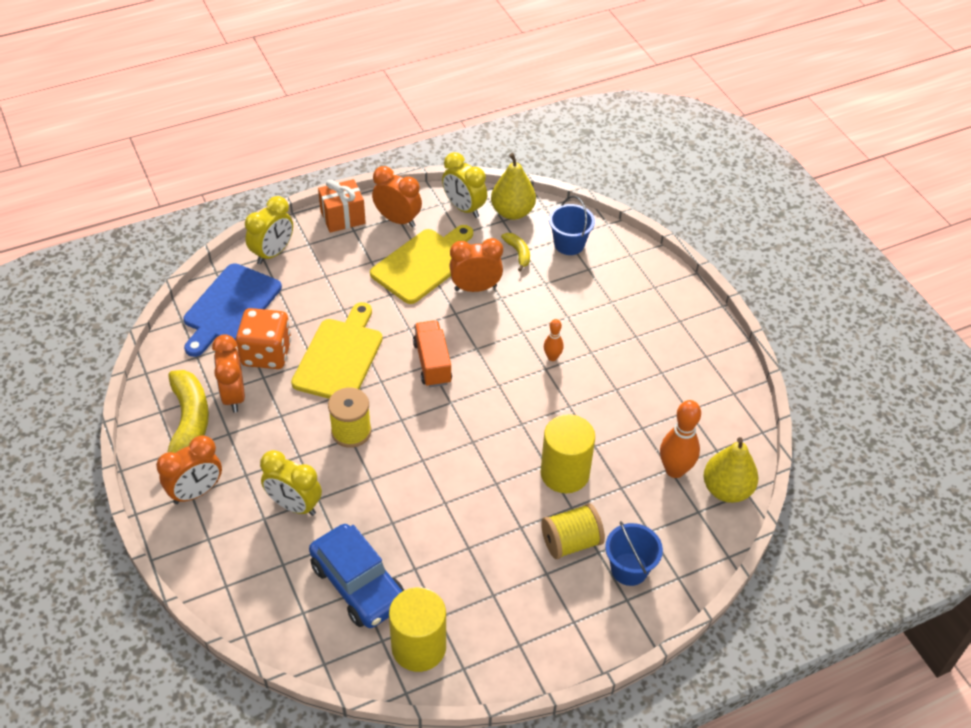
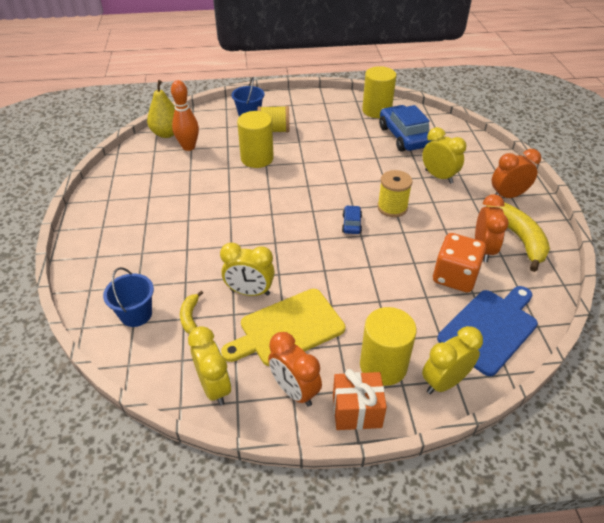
camera: 160 degrees left, 5 degrees down
(189, 422) = (518, 239): yellow banana -> yellow banana turned 150 degrees clockwise
(328, 254) = (383, 365): none -> yellow cylinder
(340, 356) = (390, 260): yellow cutting board -> none
(396, 394) = (351, 224): none -> blue car
(432, 363) = (315, 239): orange truck -> none
(475, 288) = (250, 292): orange clock -> yellow clock
(512, 212) = (165, 367): yellow pear -> none
(552, 357) = (220, 223): orange bowling pin -> none

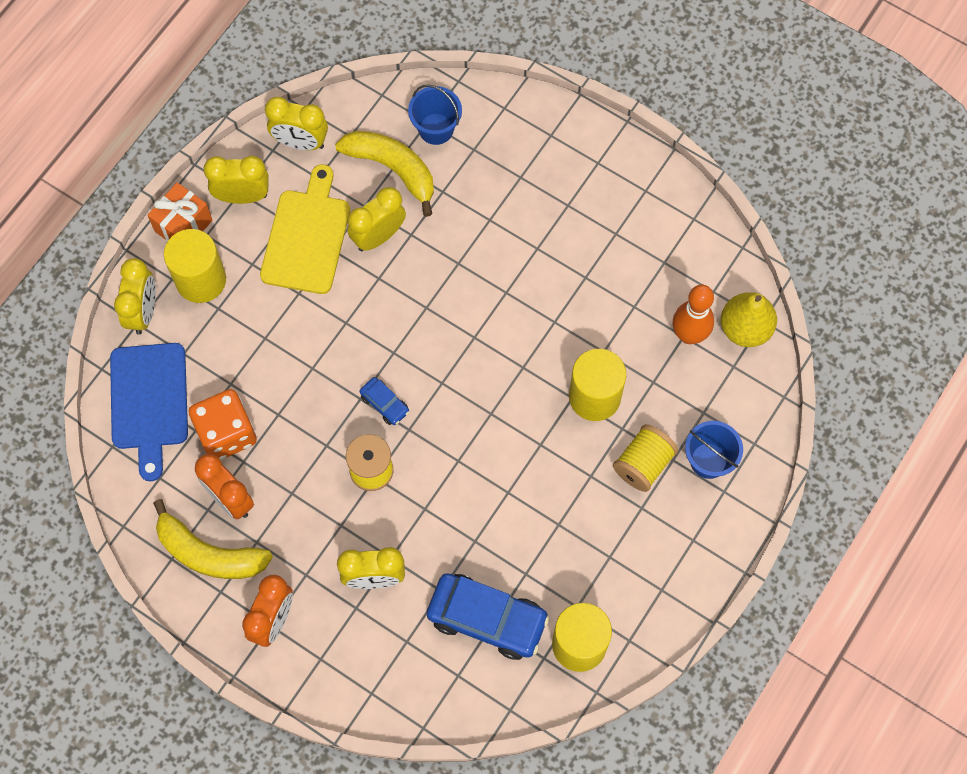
camera: 130 degrees right, 25 degrees up
(190, 317) = (393, 169): yellow banana -> yellow banana, size x2.01
(294, 390) = (242, 196): orange clock -> yellow clock

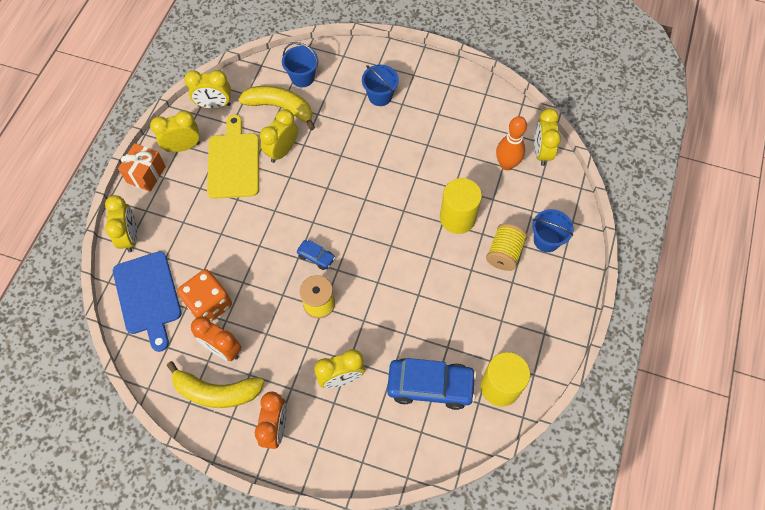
camera: 15 degrees left, 5 degrees down
(201, 280) = (166, 206): yellow cylinder -> none
(539, 185) = (380, 96): none -> blue bucket
(745, 328) = (541, 152): yellow pear -> yellow clock

